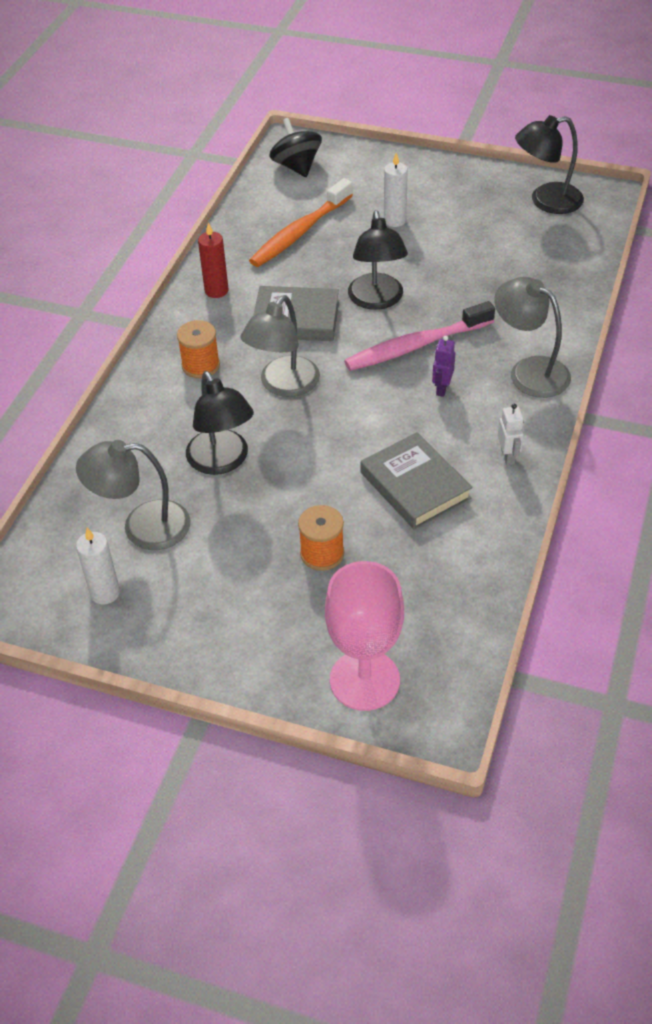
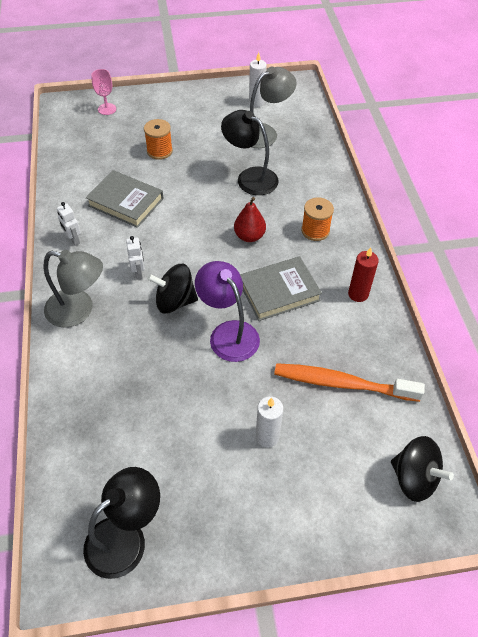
camera: 150 degrees right, 5 degrees up
(283, 385) = (249, 236): grey lamp -> red pear
(299, 232) = (342, 383): orange toothbrush -> orange toothbrush turned 90 degrees counterclockwise
(364, 680) = (107, 109): pink goblet -> pink goblet, size x0.51
(377, 300) = (228, 333): black lamp -> purple lamp
(416, 346) = (175, 301): pink toothbrush -> black spinning top
(442, 388) = (138, 273): purple robot -> white robot

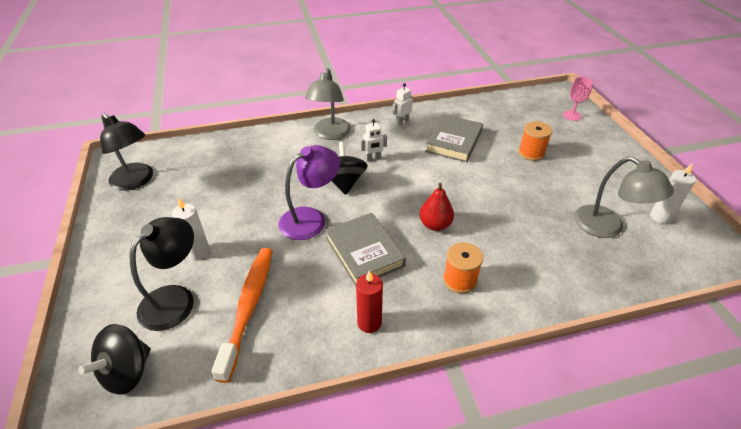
camera: 85 degrees right, 10 degrees down
(250, 177) = (524, 219): black lamp -> black lamp (175, 299)

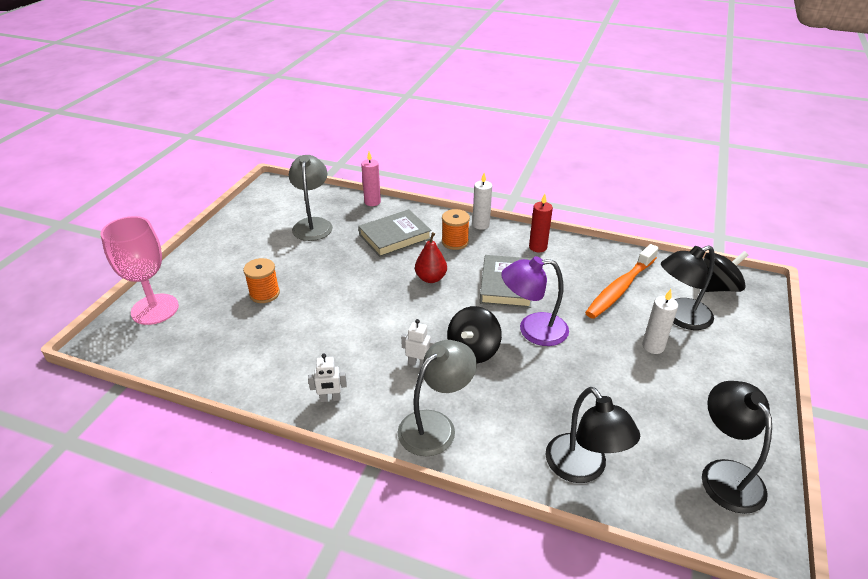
camera: 145 degrees left, 5 degrees down
(230, 149) = (583, 468): none -> black lamp
(454, 141) = (313, 341): grey book -> grey book (395, 237)
(572, 115) = (155, 309): pink goblet -> pink goblet, size x1.95
(609, 291) = (372, 202): none -> pink candle
(660, 217) = (268, 214): white candle -> white candle (481, 225)

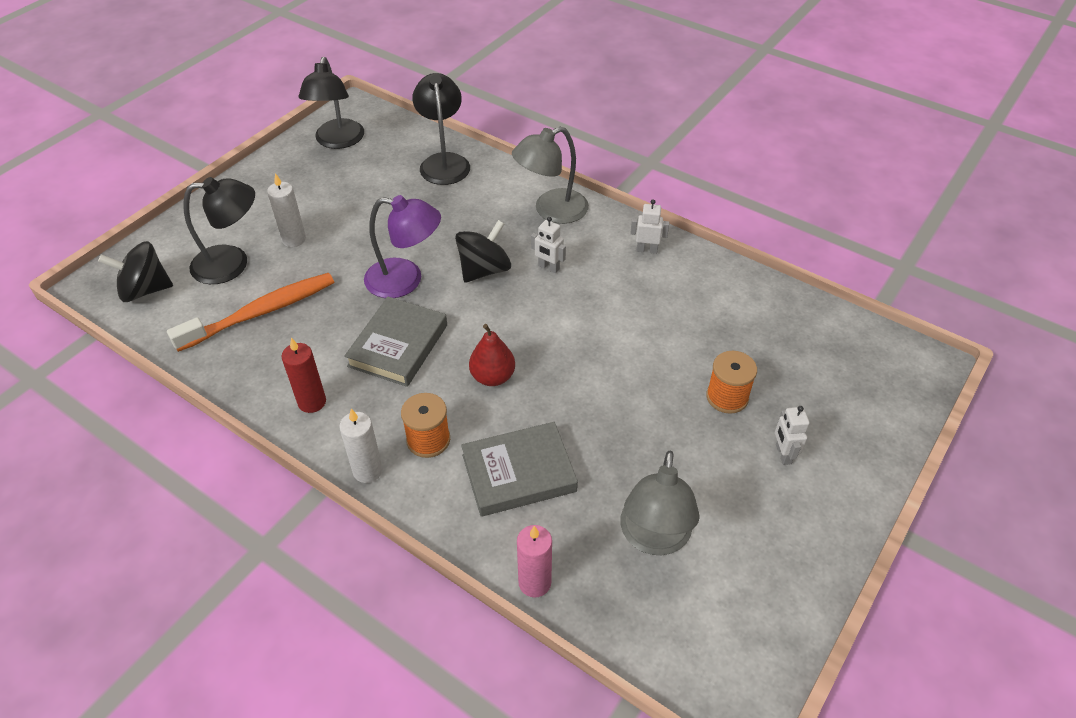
camera: 165 degrees left, 10 degrees up
(155, 309) = (875, 401): pink goblet -> none
(232, 269) = (783, 454): none -> white robot

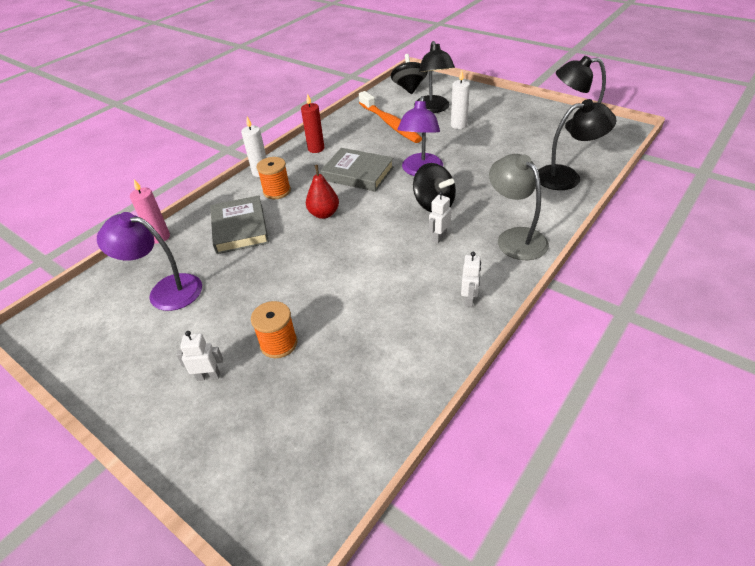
camera: 95 degrees right, 5 degrees down
(654, 538) = (165, 290): grey lamp -> purple lamp

